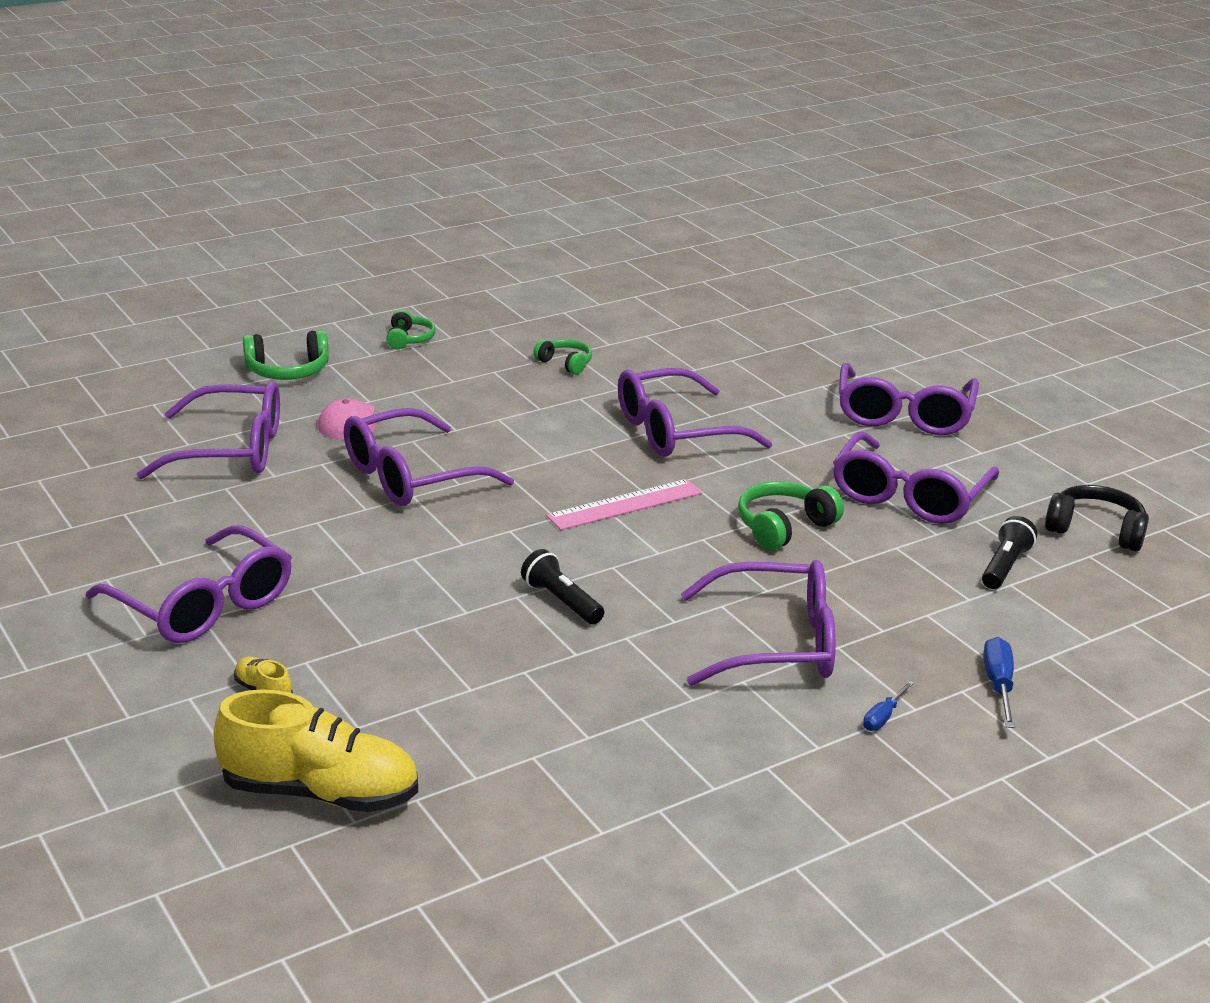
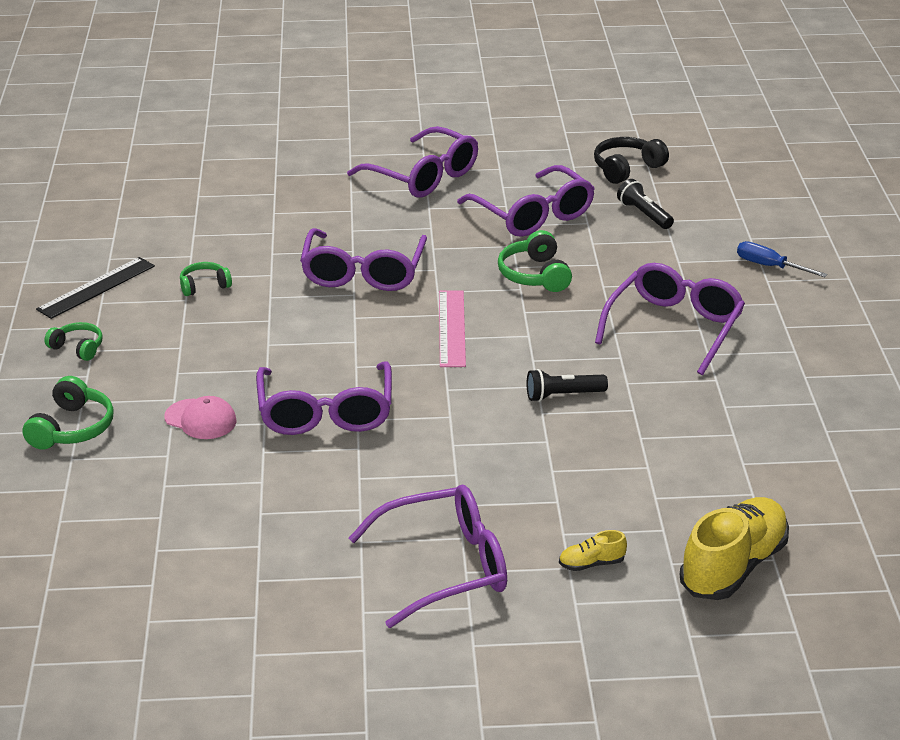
camera: 60 degrees left, 5 degrees up
(232, 450) = (195, 494): purple glasses -> none
(510, 320) = (96, 287): none -> black ruler
(883, 717) = (778, 317): blue screwdriver -> none

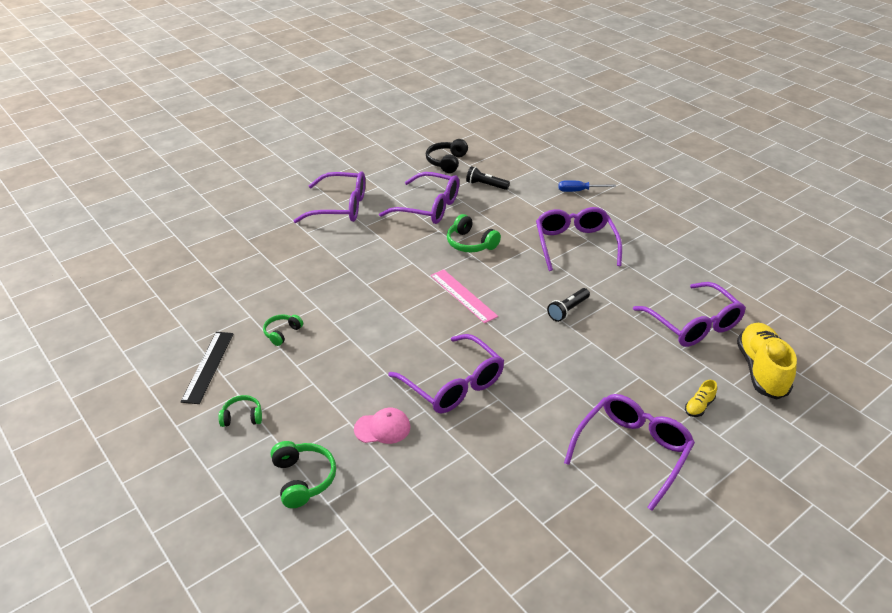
camera: 35 degrees left, 5 degrees up
(363, 273) = (373, 282): purple glasses -> purple glasses (693, 325)

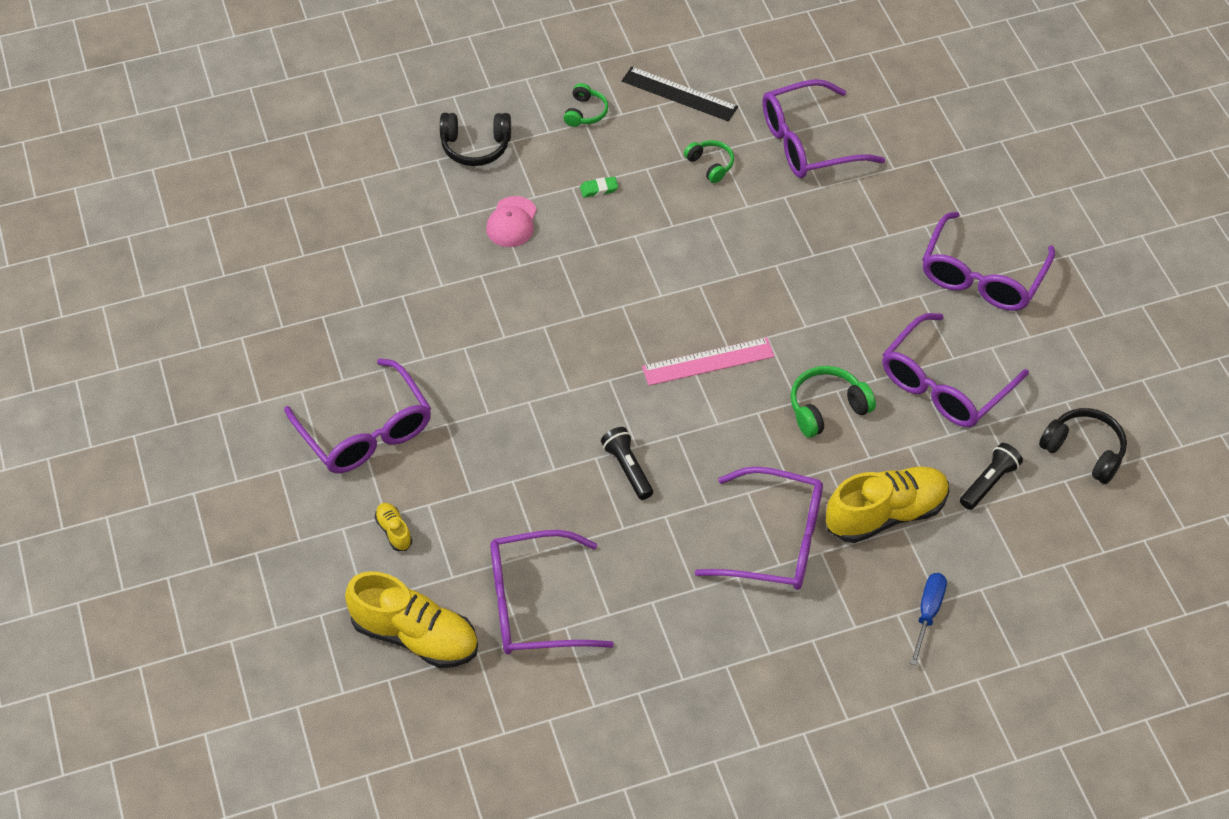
camera: 110 degrees right, 15 degrees up
(303, 479) = (475, 146): green headphones -> black headphones
(327, 386) = (599, 189): none -> green eraser
(453, 385) = (547, 302): purple glasses -> purple glasses (808, 143)
(529, 212) = (885, 514): none -> yellow shoe

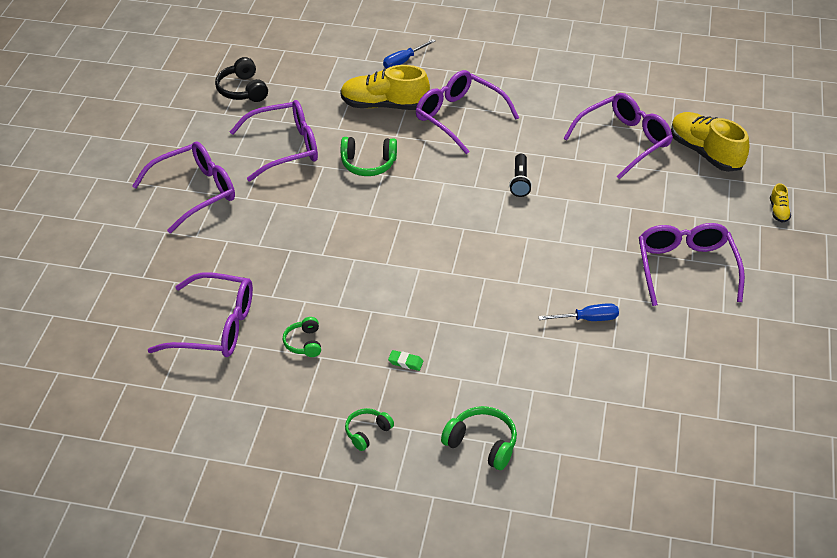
camera: 150 degrees left, 10 degrees down
(394, 531) = (693, 206): yellow shoe -> yellow shoe (778, 211)
(444, 316) = (588, 319): none -> blue screwdriver
(475, 146) = (482, 444): black headphones -> green headphones
(512, 222) = (493, 366): pink cap -> none
(533, 605) = (624, 141): purple glasses -> purple glasses turned 60 degrees counterclockwise
(679, 94) = (276, 413): black ruler -> none
(708, 361) = (420, 217): pink ruler -> none
(989, 483) = (311, 97): black flashlight -> none

